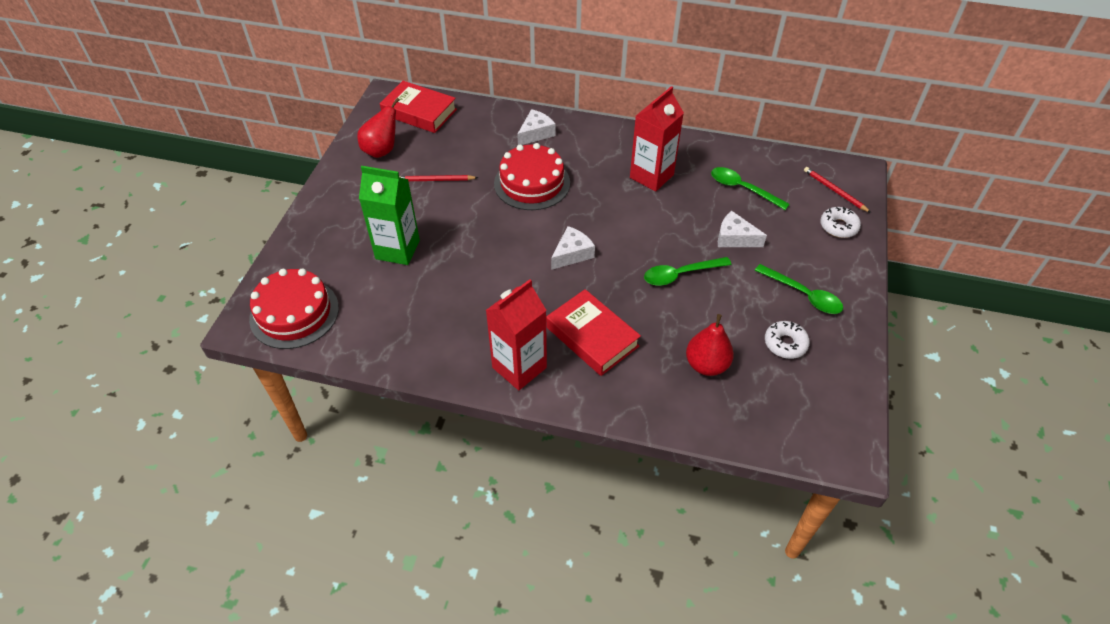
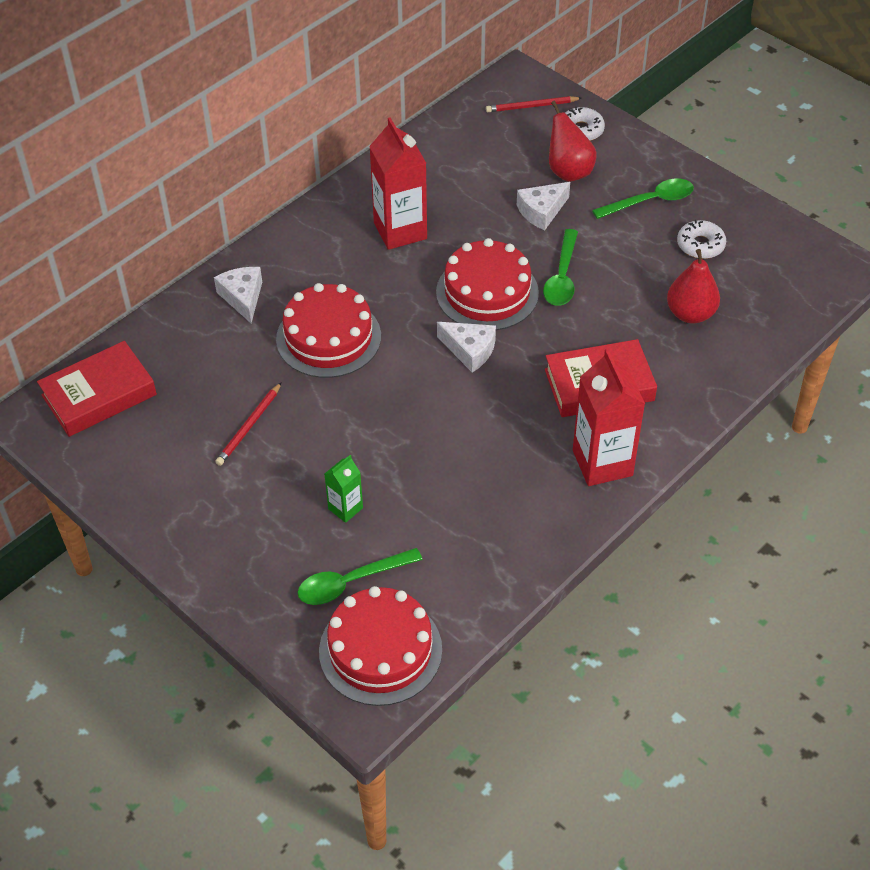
camera: 60 degrees left, 0 degrees up
(382, 150) = (144, 462): red pear -> red pear (568, 171)
(397, 250) = (345, 508): green carton -> green carton, size x0.51
(572, 254) = (470, 350): white cheese -> white cheese turned 135 degrees clockwise
(632, 241) = (487, 292): none -> red cake
(742, 188) = (475, 170): green spoon -> green spoon (350, 582)

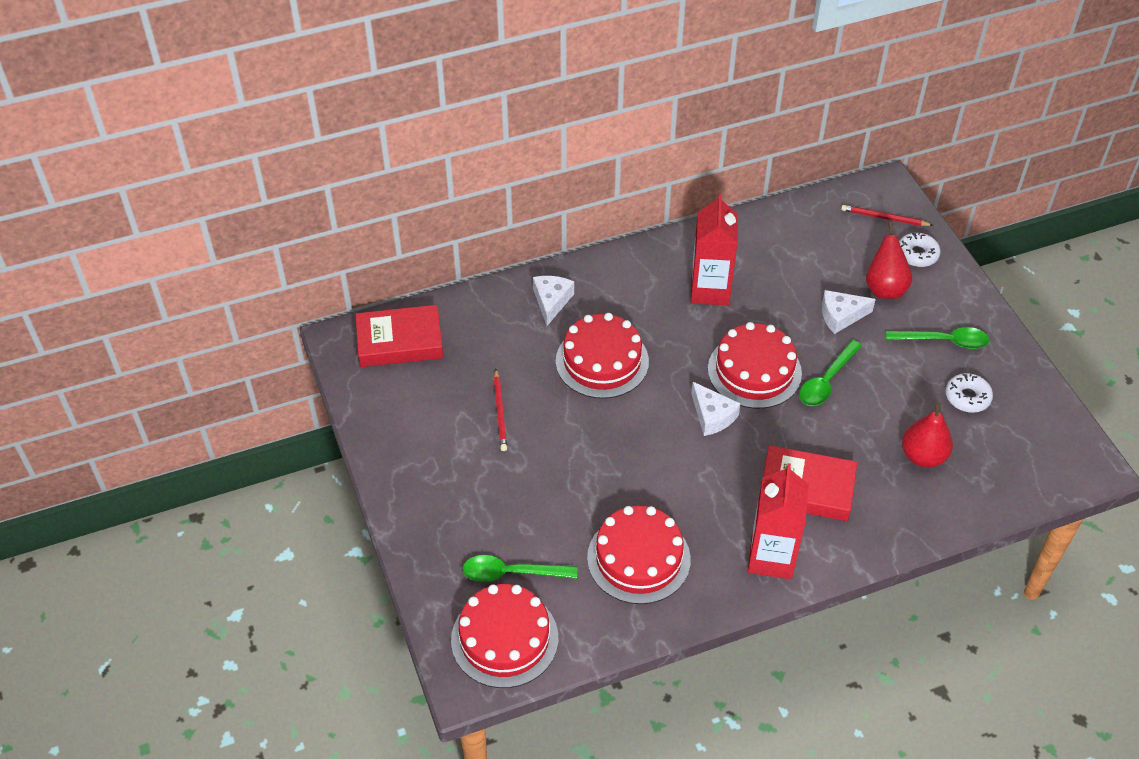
camera: 25 degrees right, 0 degrees up
(249, 426) = (500, 412): red pencil -> red pencil turned 60 degrees counterclockwise
(345, 508) = (539, 510): green carton -> none
(473, 515) = (638, 558): none -> red cake

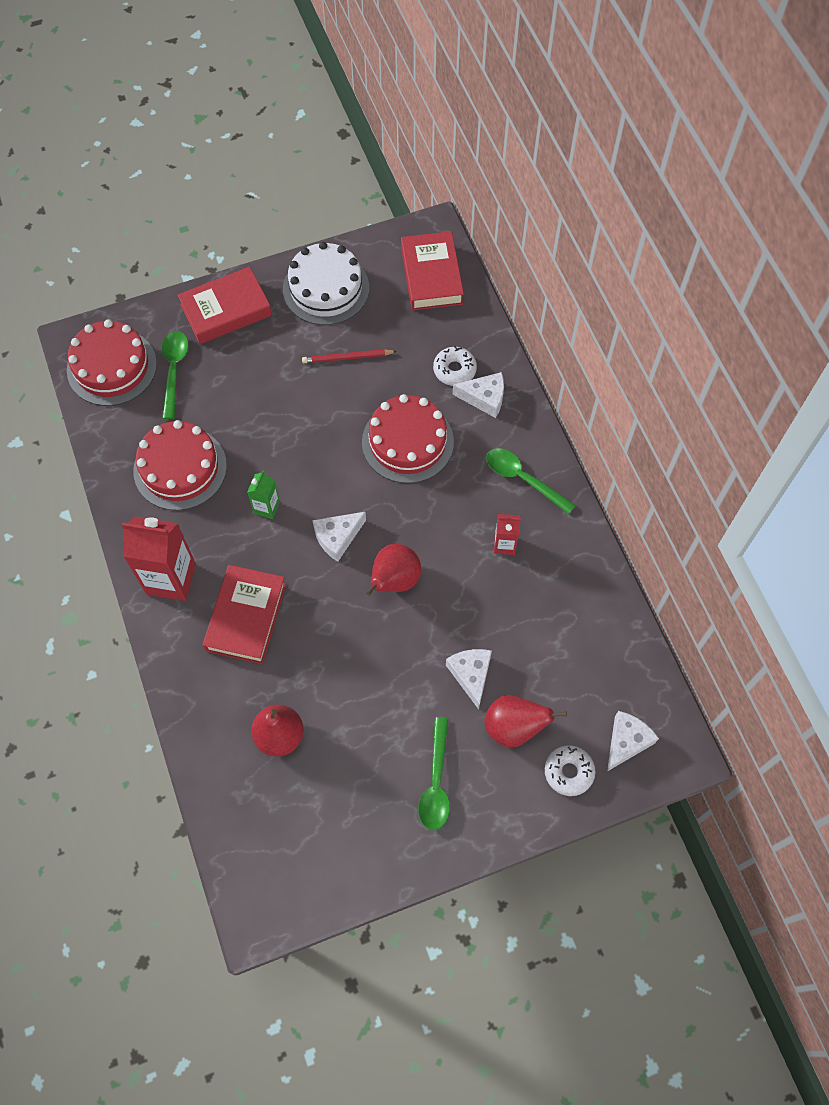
camera: 90 degrees right, 15 degrees up
(408, 433) = (326, 288): none -> white cake
(431, 526) = (226, 310): none -> red book
(682, 476) = (266, 507): none -> green carton
(710, 290) = (504, 544): red carton -> red carton, size x0.51
(754, 371) = (394, 580): red cake -> red pear
(826, 381) = (380, 650): green spoon -> green spoon (522, 478)
(884, 218) = (626, 742): red pencil -> white cheese
(967, 397) = (356, 795): white donut -> white donut (454, 370)

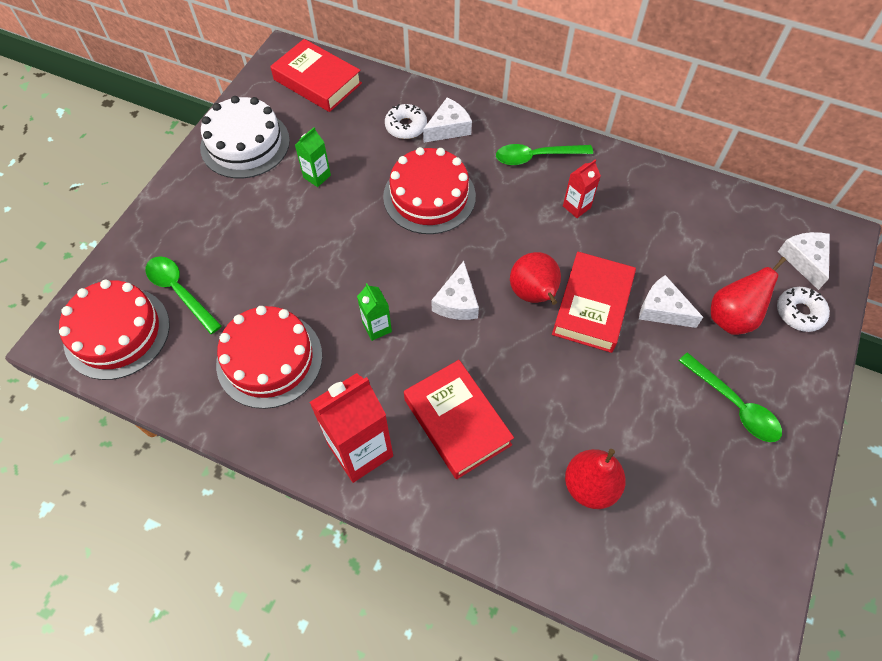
camera: 45 degrees left, 5 degrees down
(226, 310) = (177, 216): red book -> red book (592, 306)
(347, 358) = (317, 176): red pencil -> green carton

